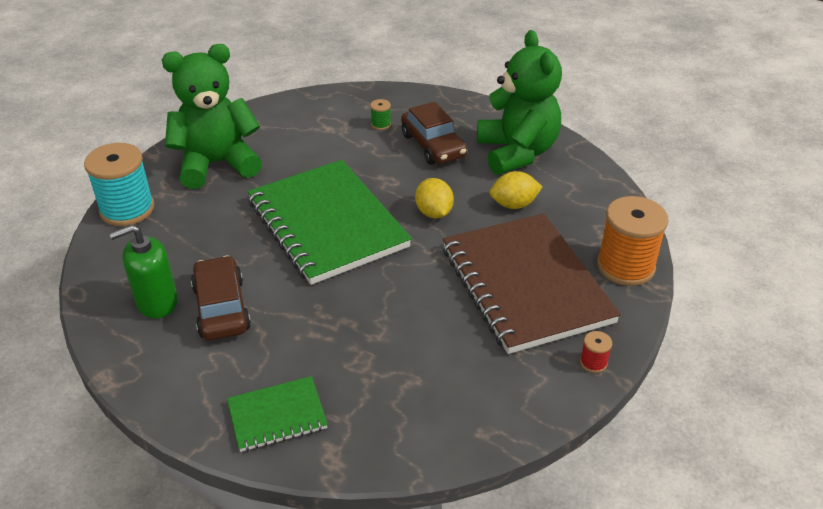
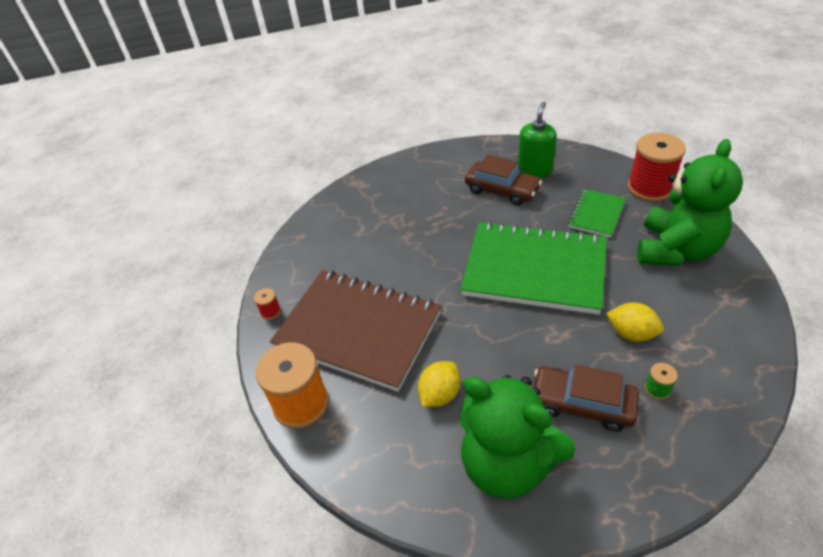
camera: 140 degrees right, 5 degrees up
(127, 209) = (649, 188): turquoise spool -> red spool
(277, 416) = (402, 178): green notebook -> green notebook (596, 214)
(434, 213) = (485, 335): yellow lemon -> yellow lemon (631, 333)

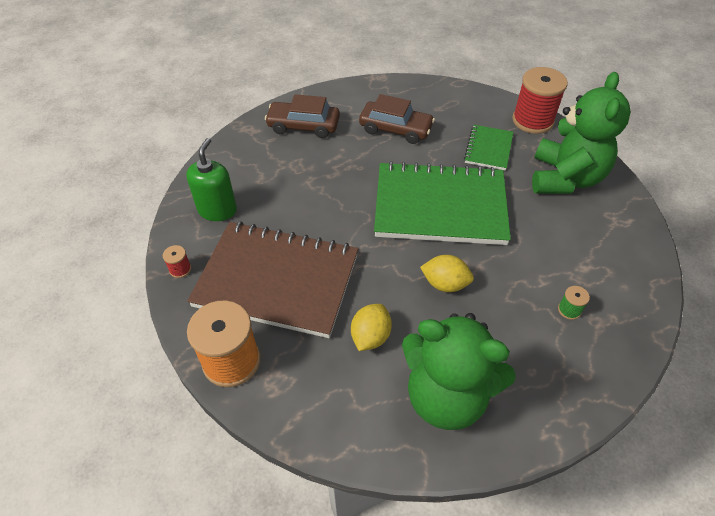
camera: 15 degrees left, 5 degrees up
(535, 170) = (424, 108): green soap dispenser -> green soap dispenser (217, 210)
(582, 404) = (505, 331): brown car -> brown car (303, 126)
(631, 333) = (538, 260): yellow lemon -> yellow lemon (445, 284)

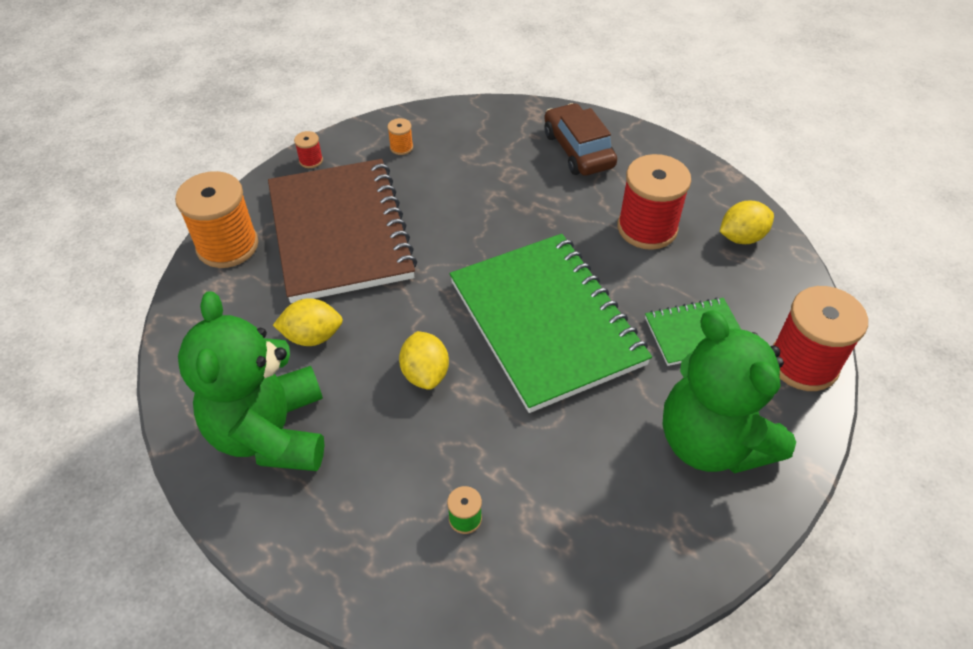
camera: 60 degrees right, 0 degrees up
(217, 210) = (401, 147): green soap dispenser -> orange spool
(395, 129) = (647, 228): brown car -> red spool
(431, 98) = (741, 237): none -> yellow lemon
(565, 178) = (711, 441): green teddy bear -> green teddy bear turned 75 degrees clockwise

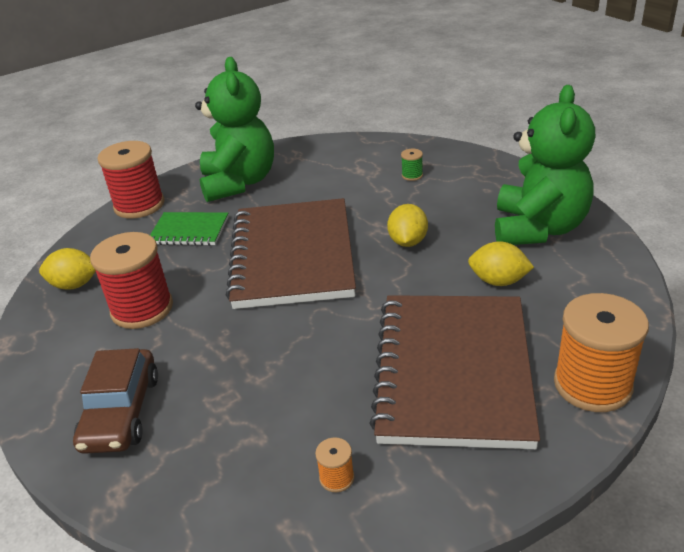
camera: 155 degrees left, 15 degrees down
(311, 160) = (475, 489): red spool -> none
(546, 323) = (293, 256): green notebook -> brown notebook

